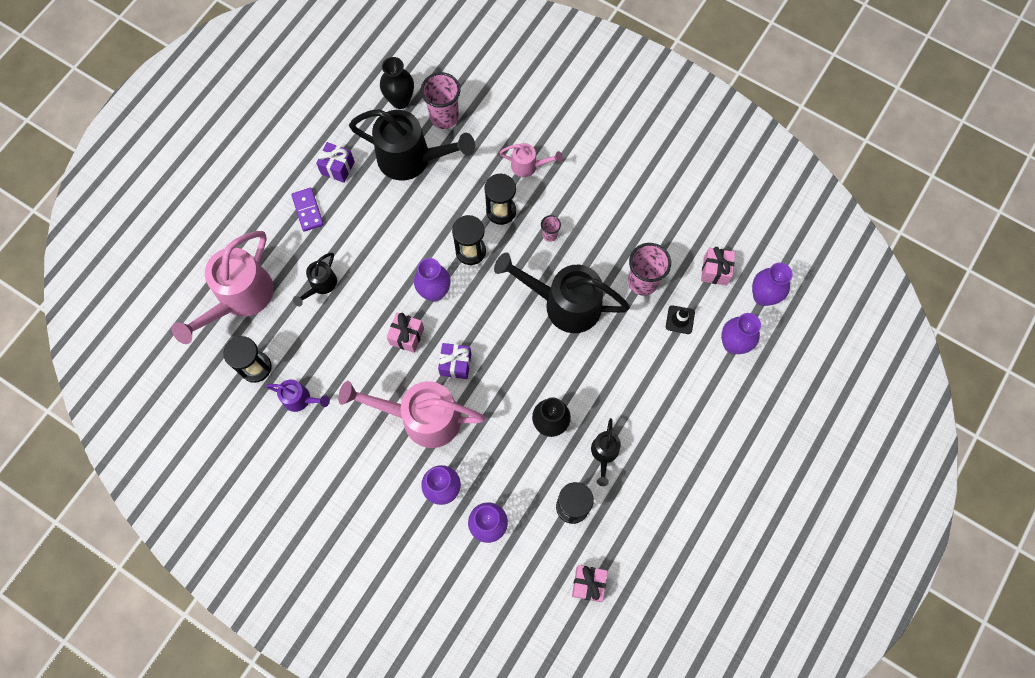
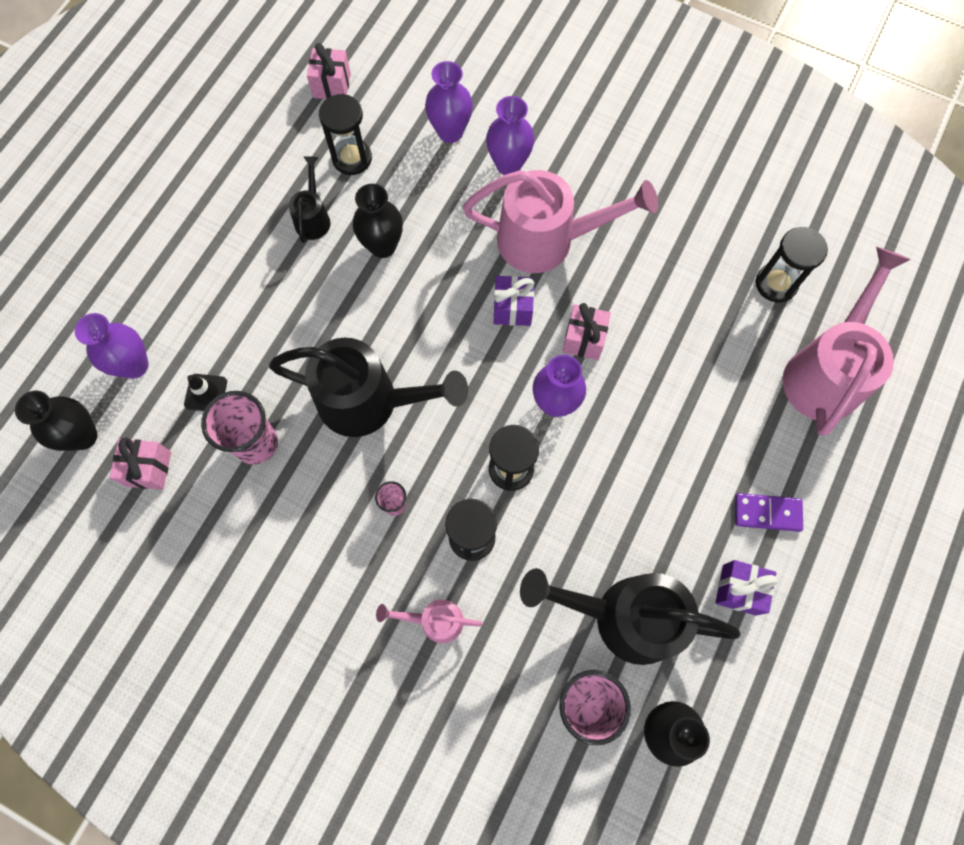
camera: 175 degrees right, 0 degrees up
(300, 399) = (707, 250): purple watering can -> none
(307, 210) = (767, 512): purple domino -> purple domino turned 60 degrees counterclockwise
(321, 285) = (718, 400): black watering can -> none
(763, 296) = (83, 436): purple vase -> black vase

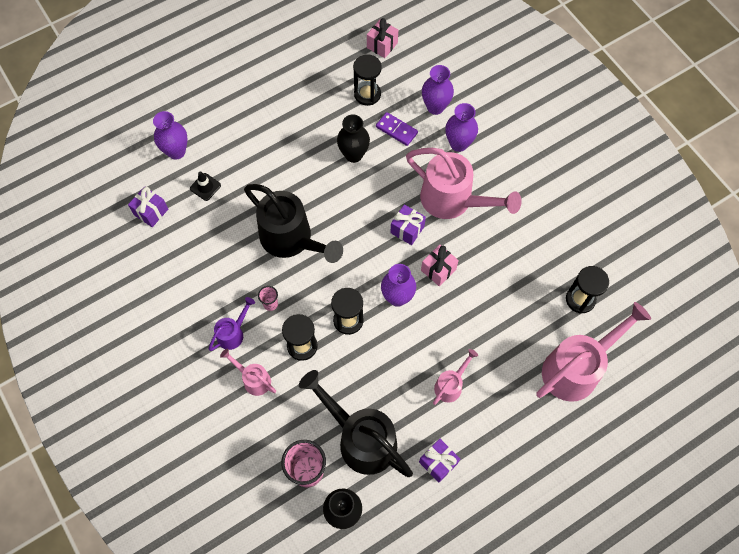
camera: 30 degrees right, 5 degrees down
(83, 436) = (127, 176): black vase -> none
(148, 469) = (151, 212): pink gift -> purple gift
(256, 443) = (216, 229): pink cup -> none
(313, 218) = (324, 118): black watering can -> none
(368, 573) = (233, 333): none -> purple watering can
(691, 479) = (451, 385): none -> pink watering can
(767, 512) = (484, 429): purple domino -> purple domino (396, 130)

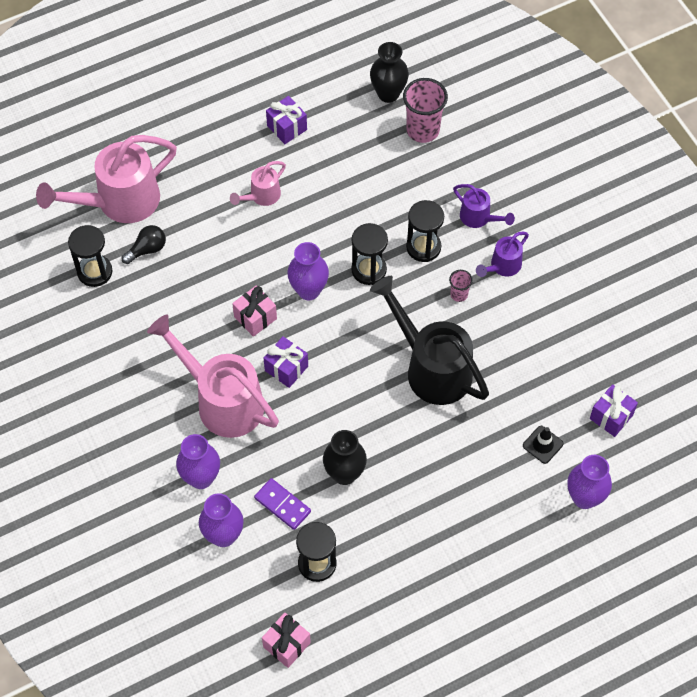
camera: 175 degrees left, 5 degrees down
(253, 379) = (479, 218): pink watering can -> purple watering can
(361, 438) = (365, 154): black watering can -> none
(541, 324) = (147, 249): none -> black light bulb

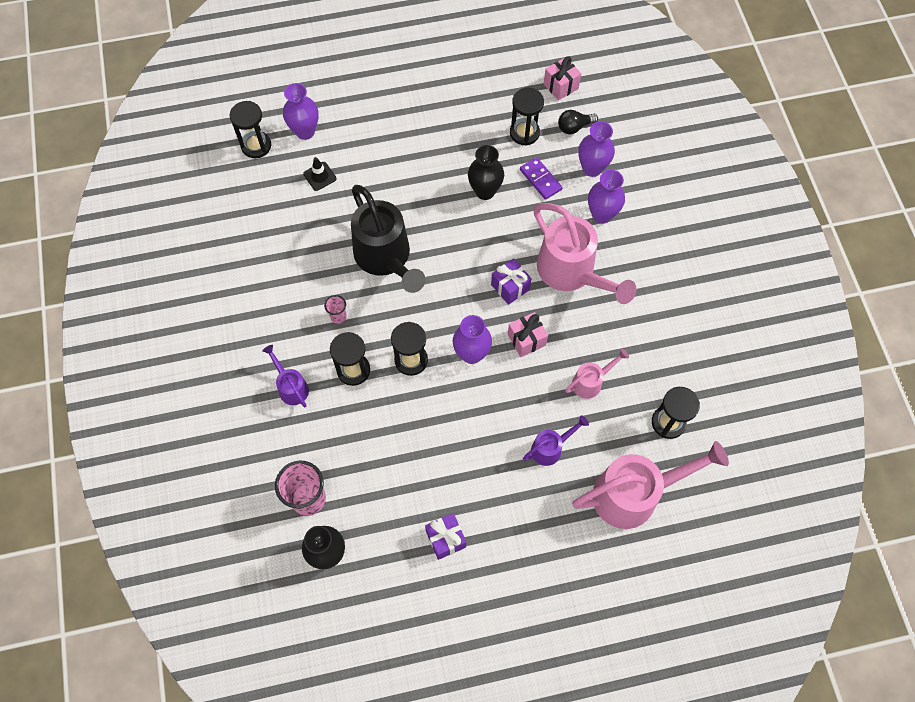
camera: 165 degrees left, 5 degrees up
(147, 249) = (614, 433): black light bulb -> black light bulb (574, 127)
(261, 196) = (491, 464): pink watering can -> pink watering can (591, 382)
(502, 266) = (289, 333): purple watering can -> purple watering can (550, 448)
(611, 416) = (256, 184): purple gift -> none
(633, 464) = (256, 146): none -> black hourglass

